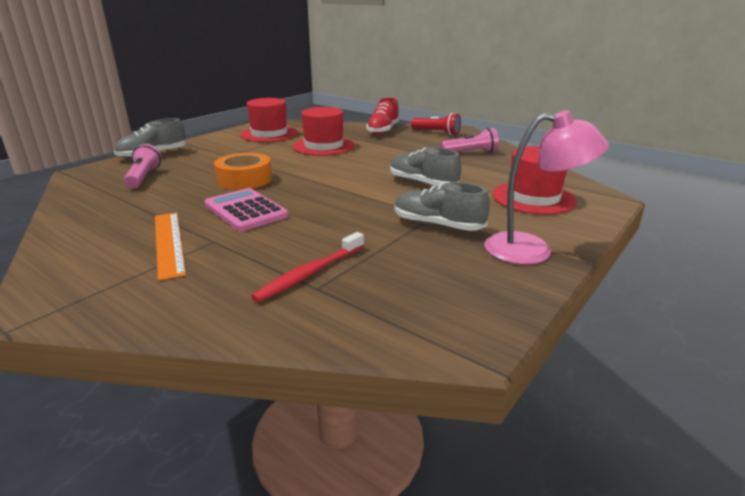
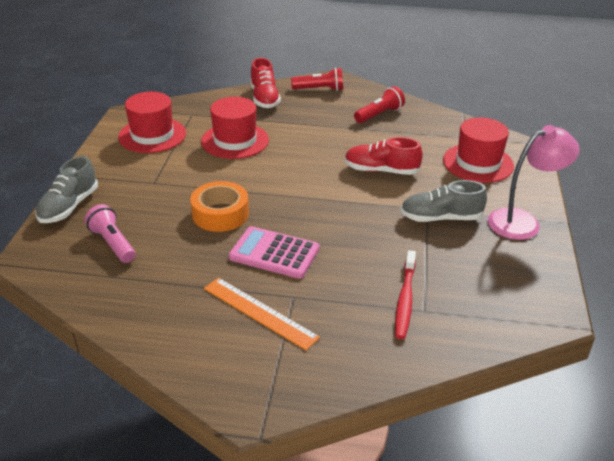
camera: 30 degrees left, 10 degrees up
(422, 183) = (381, 170): grey shoe -> red shoe
(471, 153) = (379, 114): pink flashlight -> red flashlight

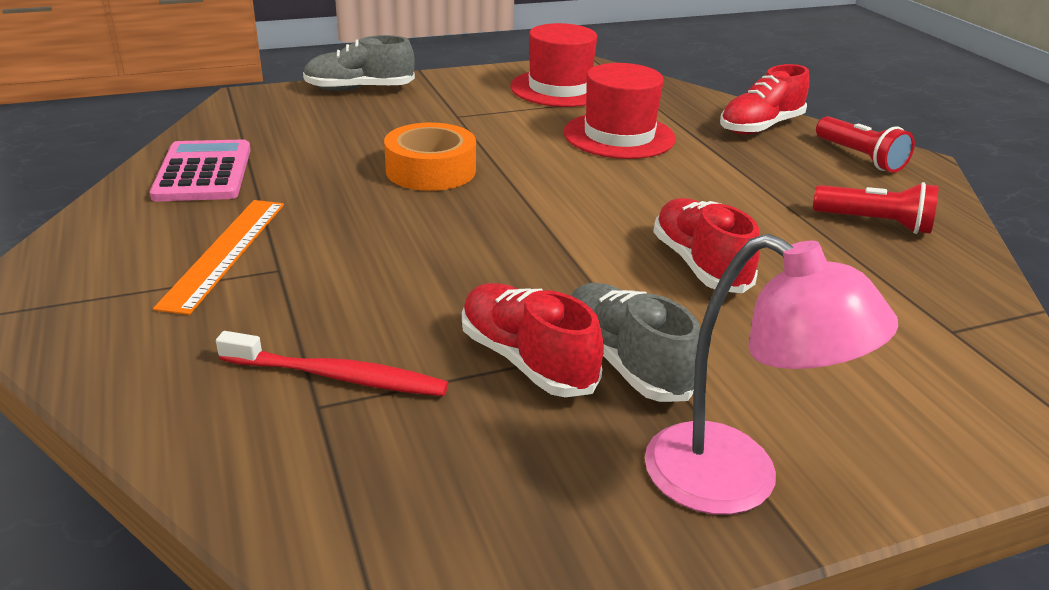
camera: 60 degrees right, 5 degrees down
(113, 243) = (308, 128): pink flashlight -> none
(274, 253) = (373, 229): pink calculator -> pink calculator (203, 172)
(405, 299) = (337, 376): red toothbrush -> red toothbrush turned 150 degrees counterclockwise
(424, 242) = (527, 360): none -> red shoe
(478, 163) = (881, 368): red hat -> none

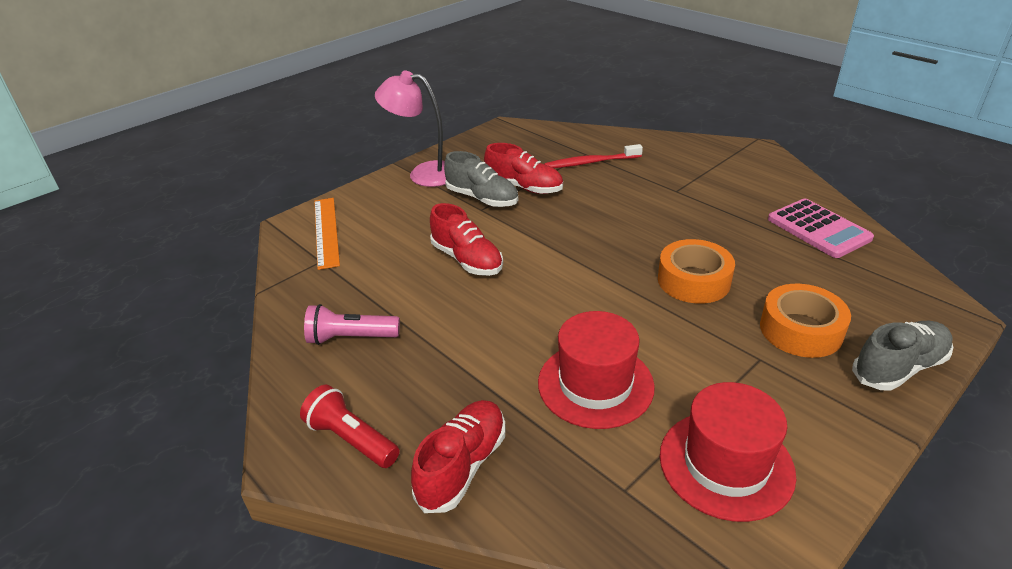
camera: 160 degrees right, 5 degrees up
(224, 252) = (713, 190): orange ruler -> orange ruler (326, 231)
(392, 119) = (800, 330): none -> orange tape
(875, 223) = (351, 338): red flashlight -> pink flashlight

